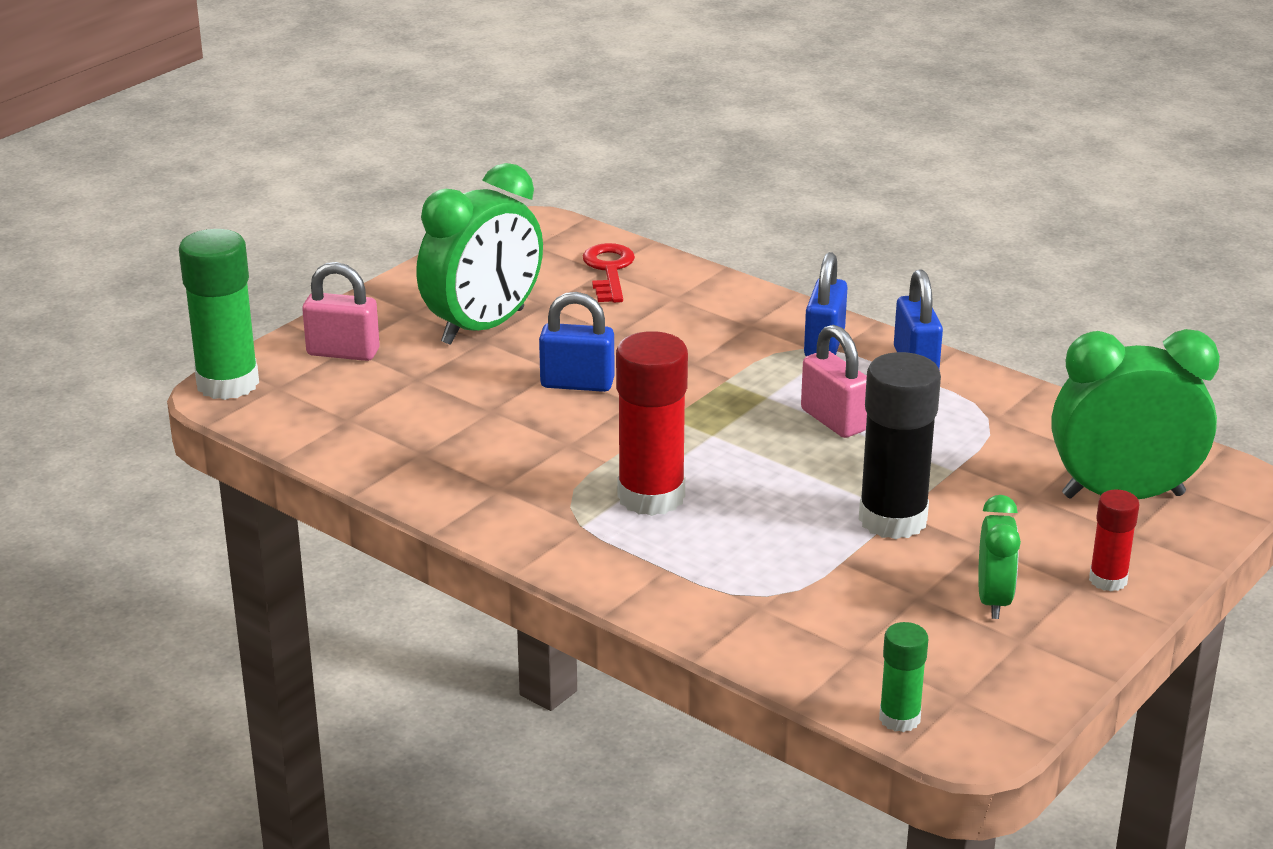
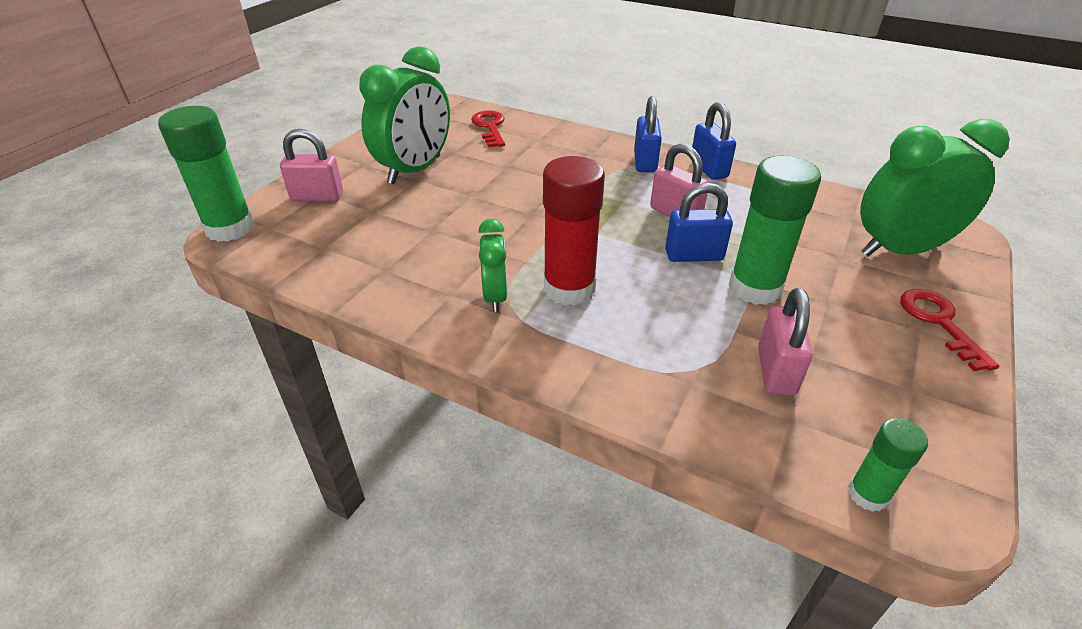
camera: 10 degrees left, 10 degrees up
(577, 384) = (489, 204): blue padlock -> blue padlock (694, 255)
(866, 606) = (775, 371): none -> pink padlock
(892, 519) = (755, 288): black glue stick -> green glue stick
(993, 600) = (869, 352): green clock -> green clock (495, 297)
(1108, 580) = (939, 322): red glue stick -> red key

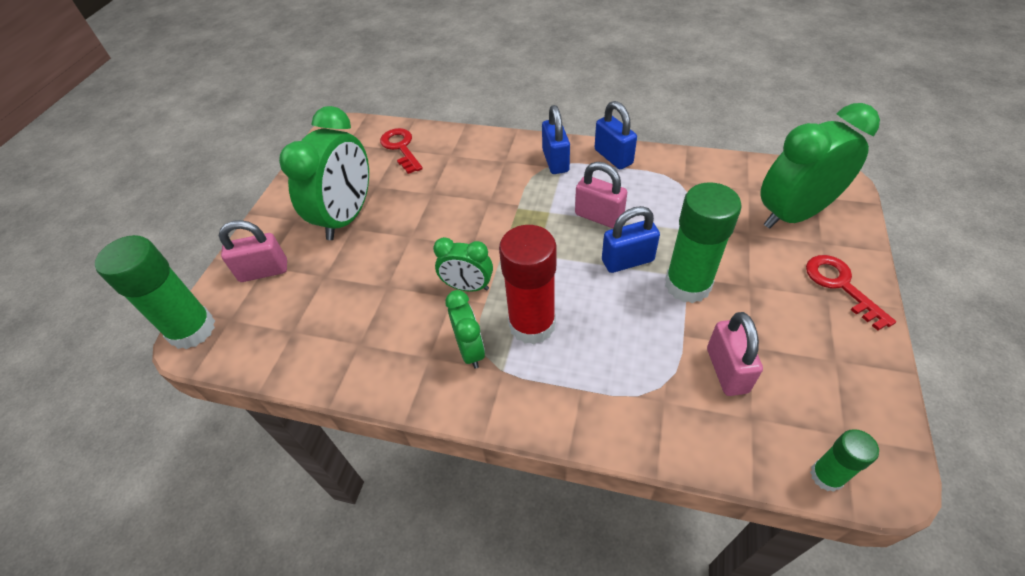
camera: 10 degrees left, 10 degrees up
(513, 245) = (467, 287): none -> green clock

